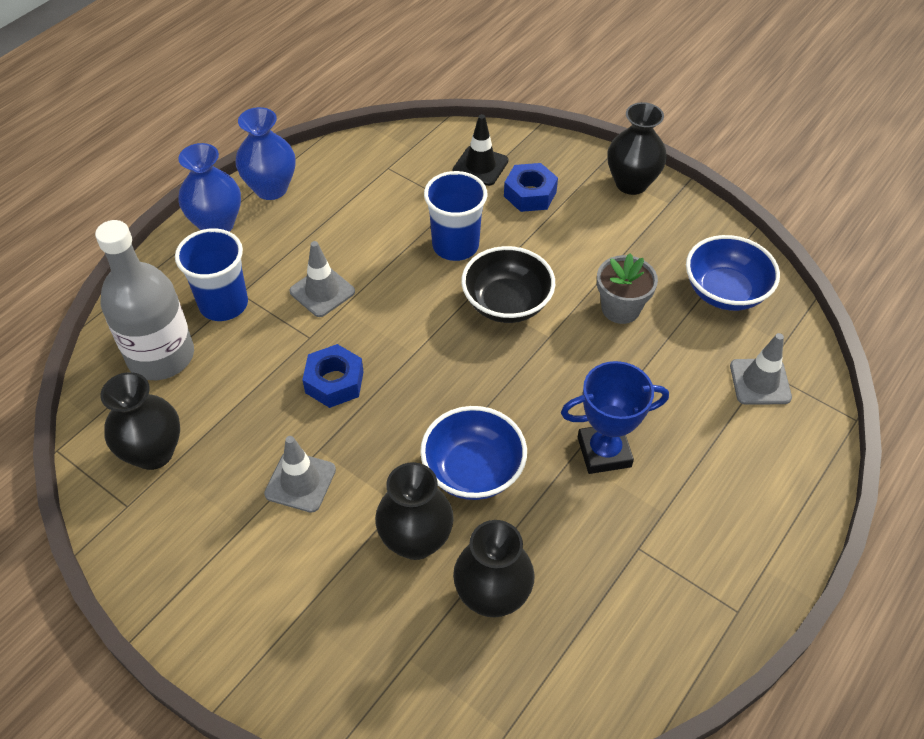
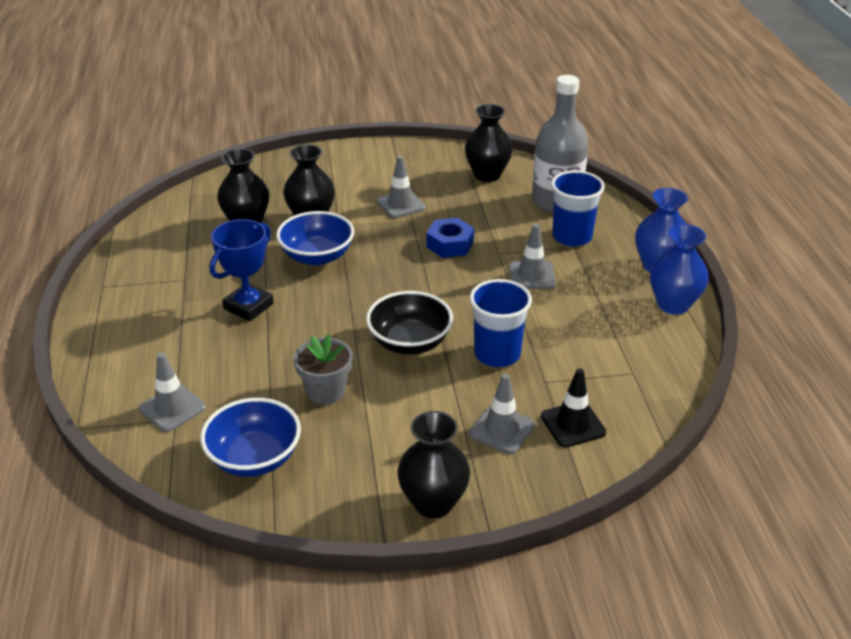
camera: 135 degrees right, 15 degrees down
(530, 194) = (502, 429): blue nut -> grey traffic cone

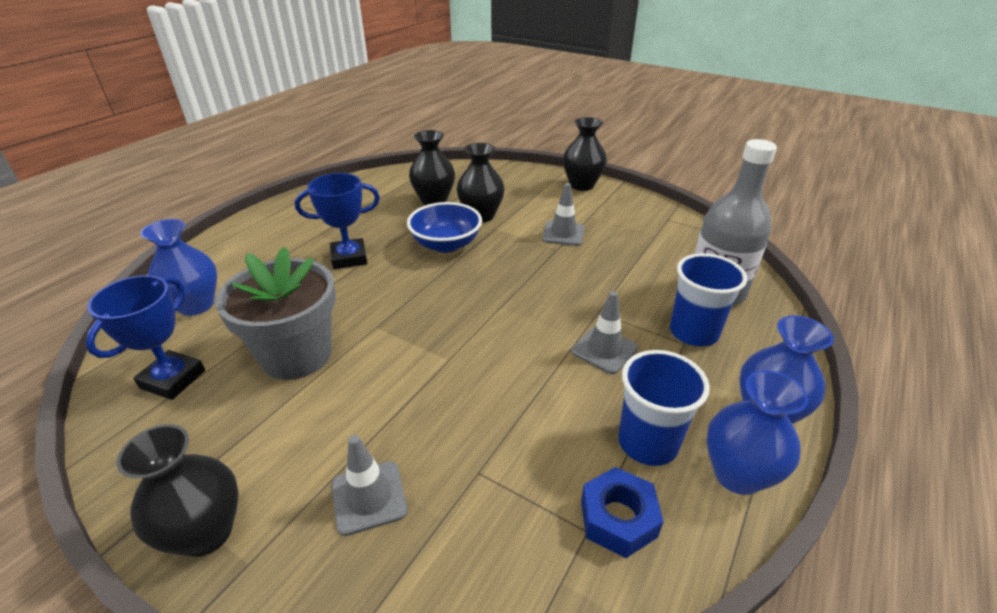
camera: 40 degrees right, 0 degrees up
(172, 408) = (196, 305): grey traffic cone -> blue vase
(254, 458) = (173, 379): blue bowl -> blue trophy
(326, 391) = (296, 355): grey flower pot -> grey flower pot, size x1.71
(410, 342) = (414, 351): black bowl -> none
(450, 244) = (562, 283): blue nut -> blue nut (618, 518)
(487, 175) = (671, 240): black vase -> black vase (582, 185)
(497, 354) = (471, 410): blue cup -> blue cup (647, 443)
(573, 424) = (441, 548): black traffic cone -> none

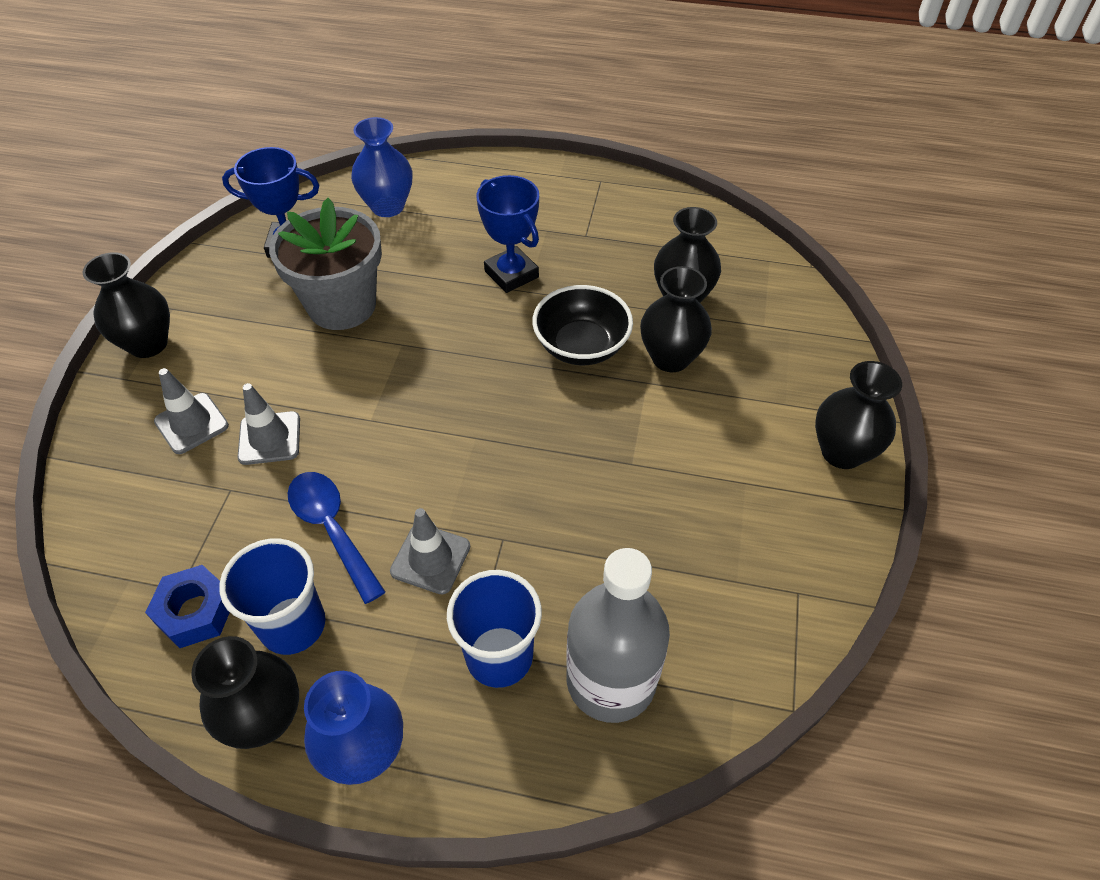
camera: 70 degrees right, 15 degrees up
(446, 244) = (581, 346): blue bowl -> black bowl
(556, 402) = (332, 529): none -> blue spoon
(563, 234) = (673, 461): grey traffic cone -> grey traffic cone (269, 438)
(737, 474) = (265, 718): blue vase -> black vase

